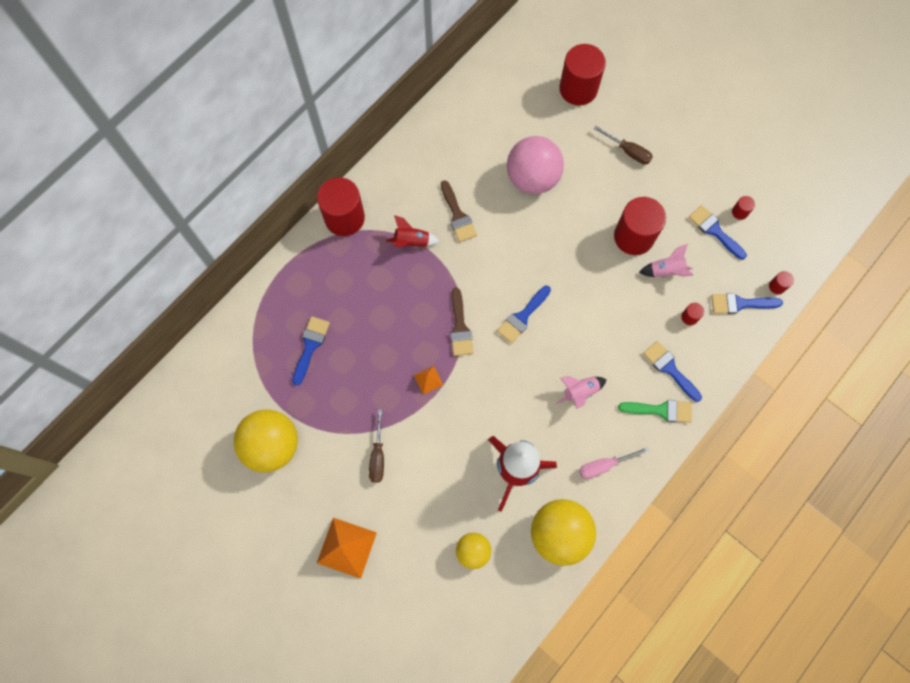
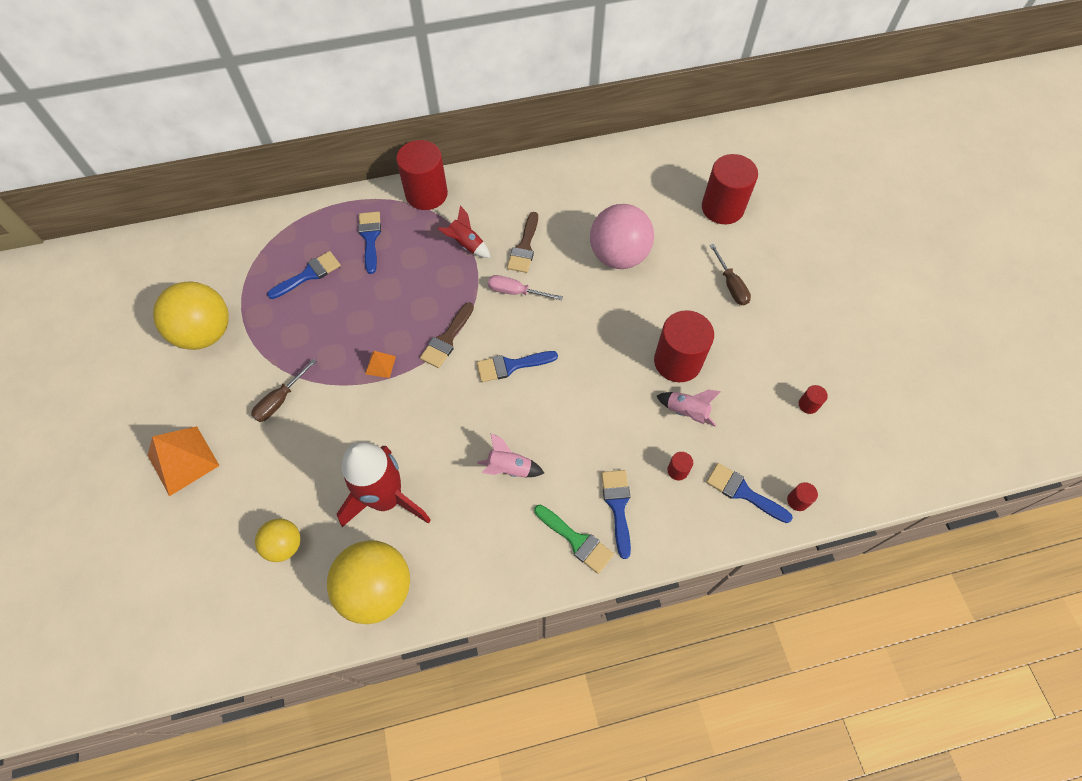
camera: 35 degrees right, 10 degrees down
(604, 465) = (476, 554): pink screwdriver -> pink screwdriver (516, 292)
(714, 230) = (767, 405): blue brush -> blue brush (370, 238)

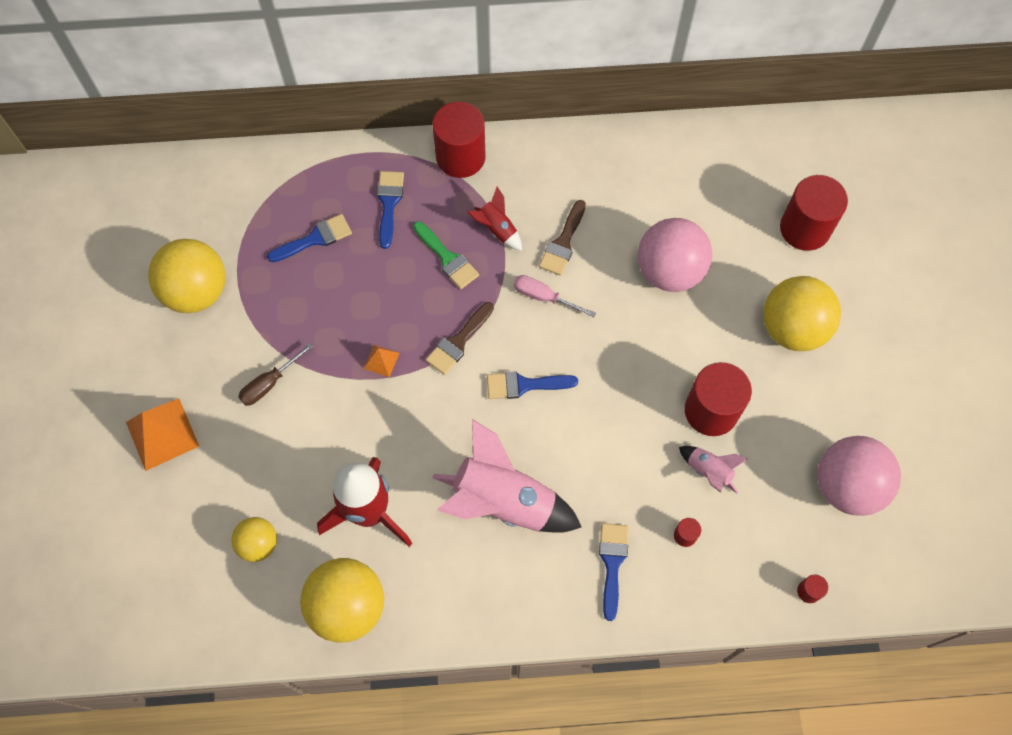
camera: 10 degrees right, 5 degrees up
(509, 468) = (503, 501): pink rocket -> pink rocket, size x2.11
(576, 540) = (562, 592): green brush -> green brush (447, 258)
(731, 285) = (792, 328): brown screwdriver -> yellow ball
(743, 492) = (751, 571): blue brush -> none
(808, 404) = (847, 486): red cylinder -> pink ball

